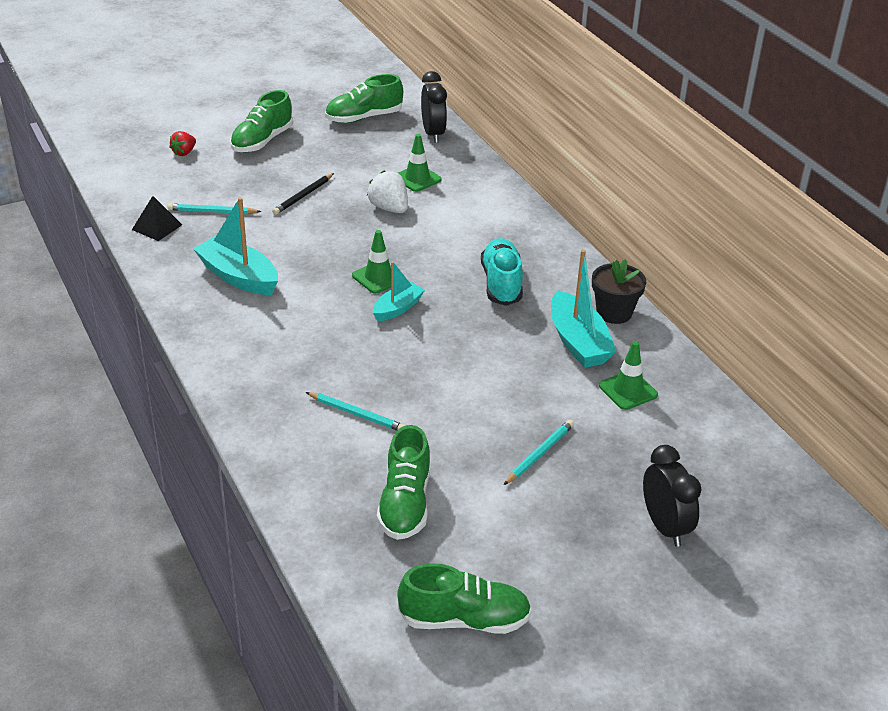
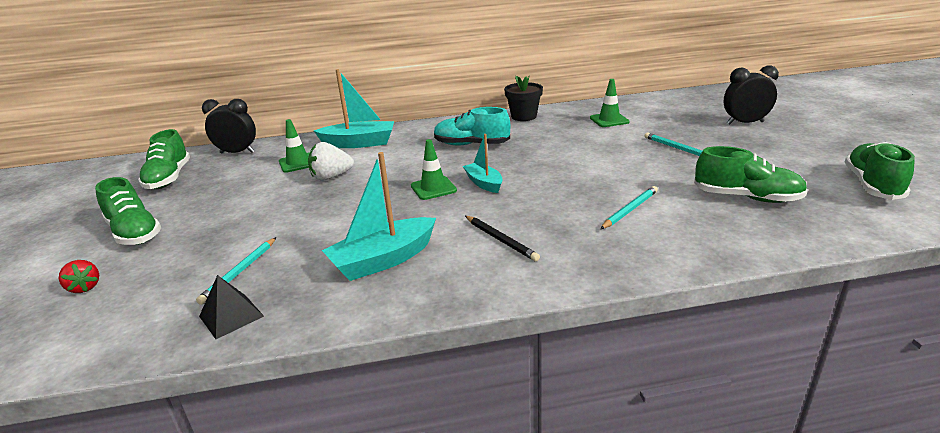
camera: 70 degrees left, 10 degrees down
(303, 196) = (268, 215): black pencil -> black pencil (500, 240)
(578, 342) = (553, 128): turquoise boat -> turquoise boat (359, 143)

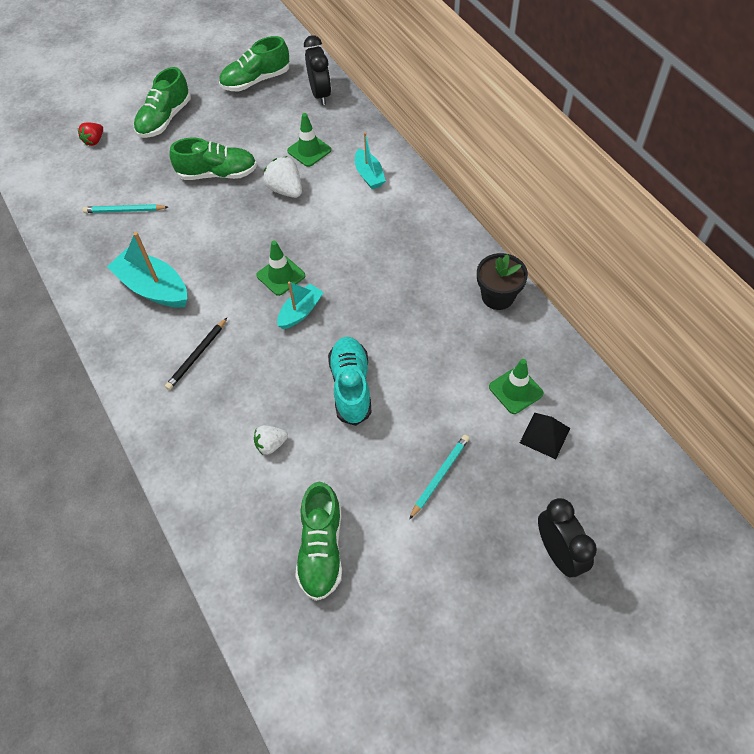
camera: 70 degrees right, 30 degrees up
(231, 316) = (75, 234): black pyramid -> black pyramid (544, 435)
(359, 143) = (369, 175): turquoise boat -> turquoise boat, size x0.61
(471, 145) = (393, 271): turquoise shoe -> turquoise shoe (351, 386)
(630, 210) = (271, 444): turquoise pencil -> white strawberry
(872, 185) = (383, 684): green shoe -> green shoe (217, 173)

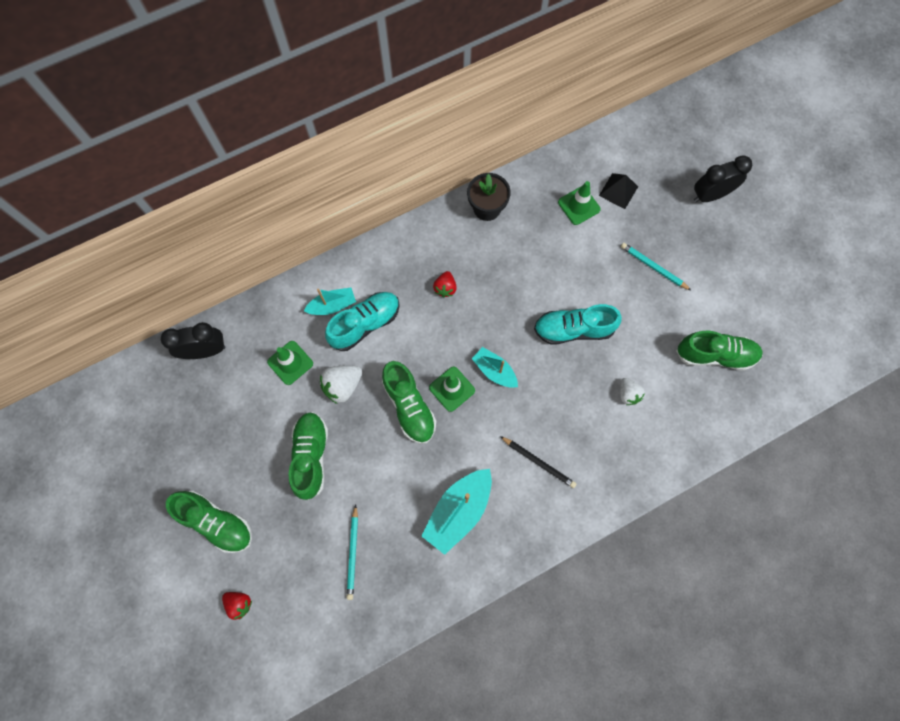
camera: 90 degrees left, 15 degrees up
(256, 80) = (170, 421): green shoe -> green shoe (409, 406)
(350, 201) = (365, 324): none -> turquoise shoe
(394, 264) = (445, 288): none -> red strawberry

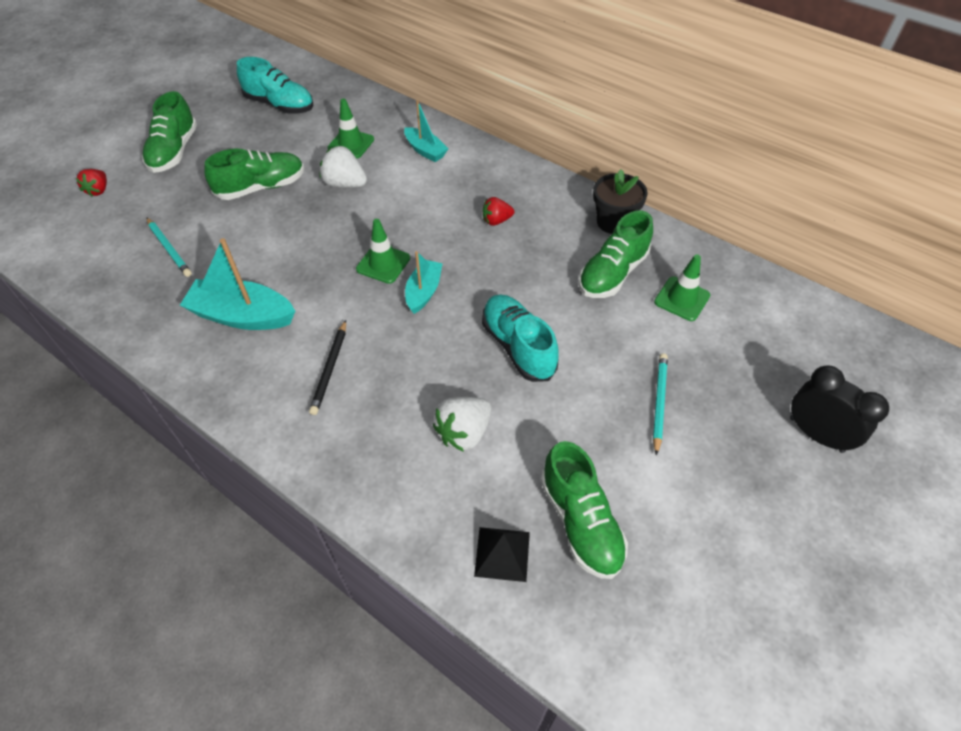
camera: 65 degrees right, 20 degrees down
(205, 351) = (335, 93): black clock -> none
(353, 553) = (169, 249): turquoise pencil -> turquoise pencil turned 105 degrees counterclockwise
(365, 324) = (419, 178): turquoise shoe -> turquoise shoe (280, 105)
(409, 406) = (346, 238): green shoe -> green shoe (612, 273)
(618, 191) = (734, 330): black pyramid -> black pyramid (502, 553)
(628, 394) = (464, 433): white strawberry -> white strawberry, size x1.54

